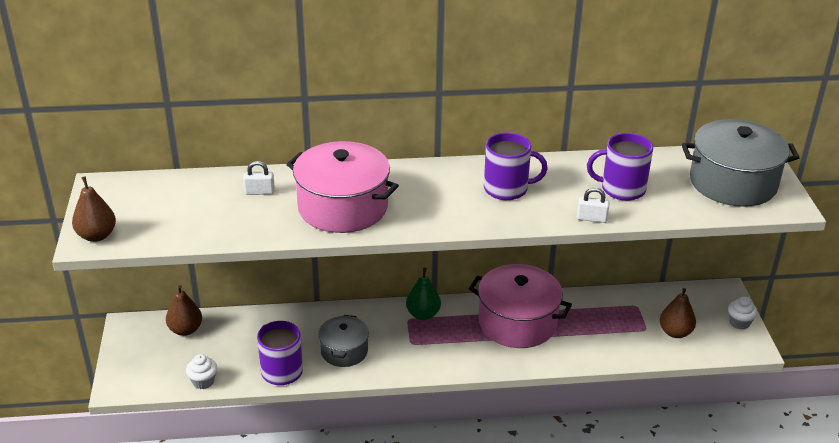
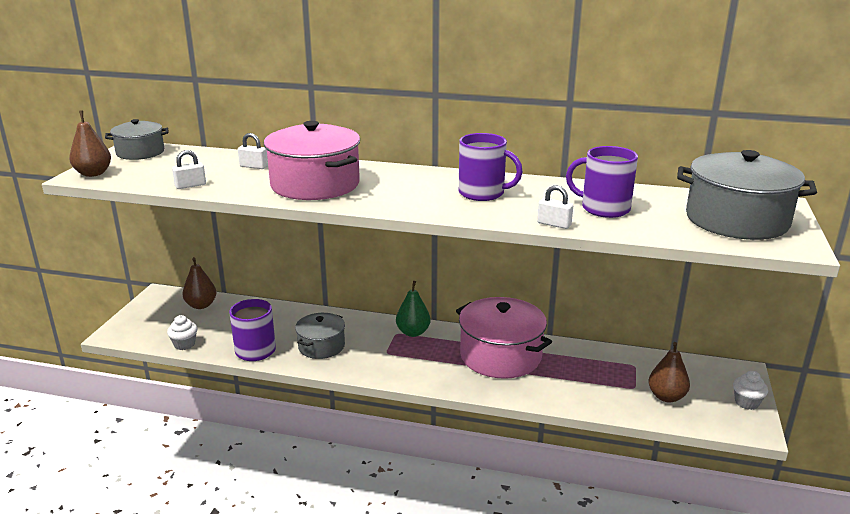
camera: 20 degrees right, 10 degrees down
(116, 192) = (140, 152): none -> grey pot
(218, 233) = (190, 185): none -> white padlock

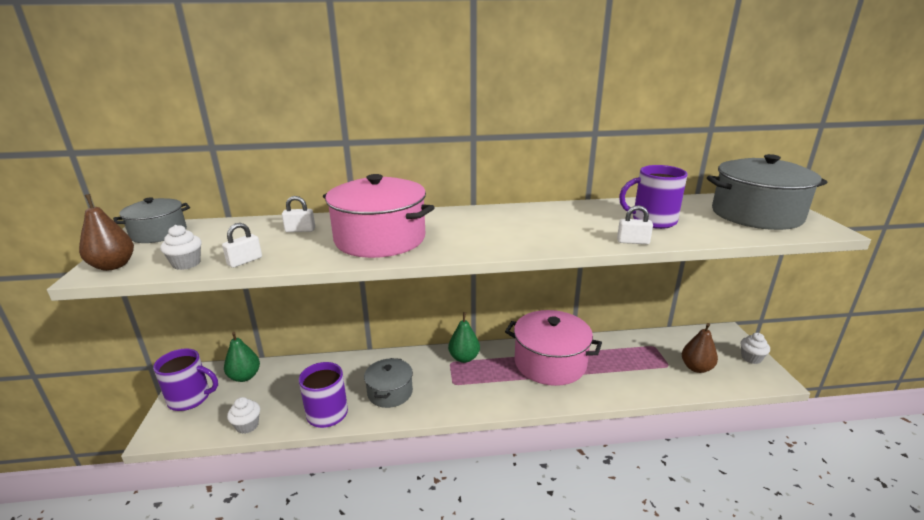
camera: 20 degrees left, 0 degrees up
(146, 180) = (186, 264): none -> white cupcake
(201, 305) = (245, 376): brown pear -> green pear
(482, 193) = (542, 223): purple mug -> purple mug (190, 398)

